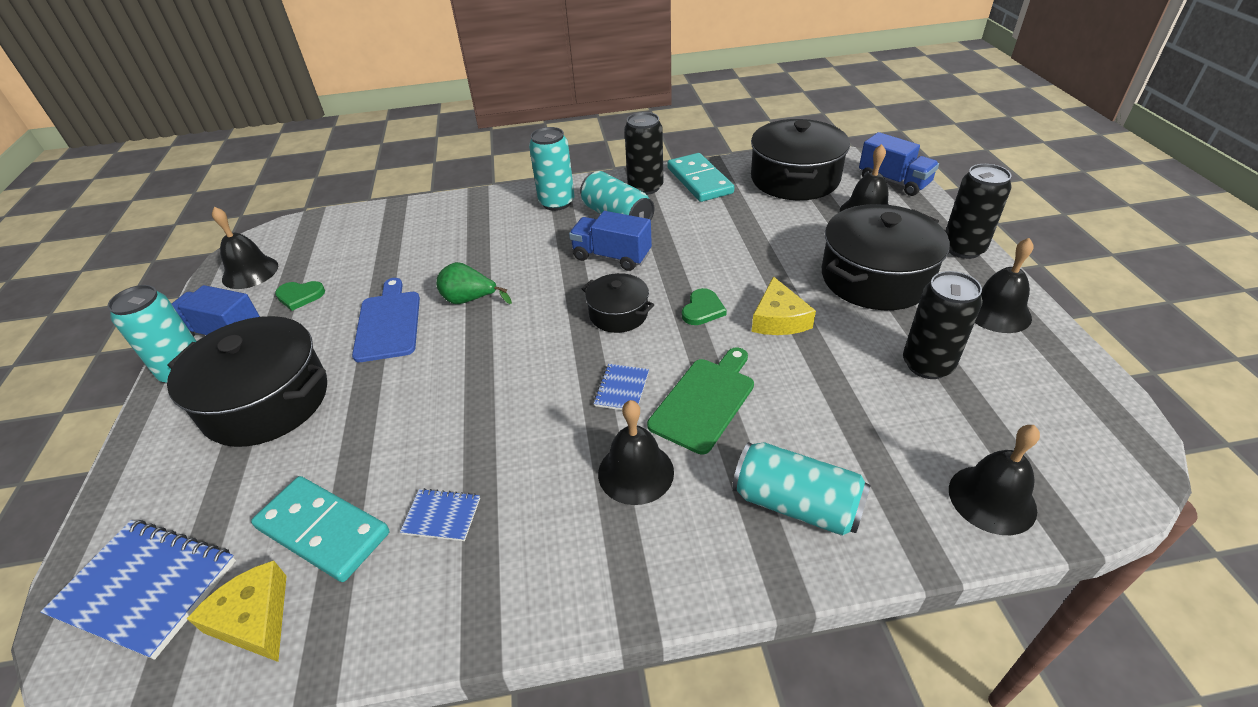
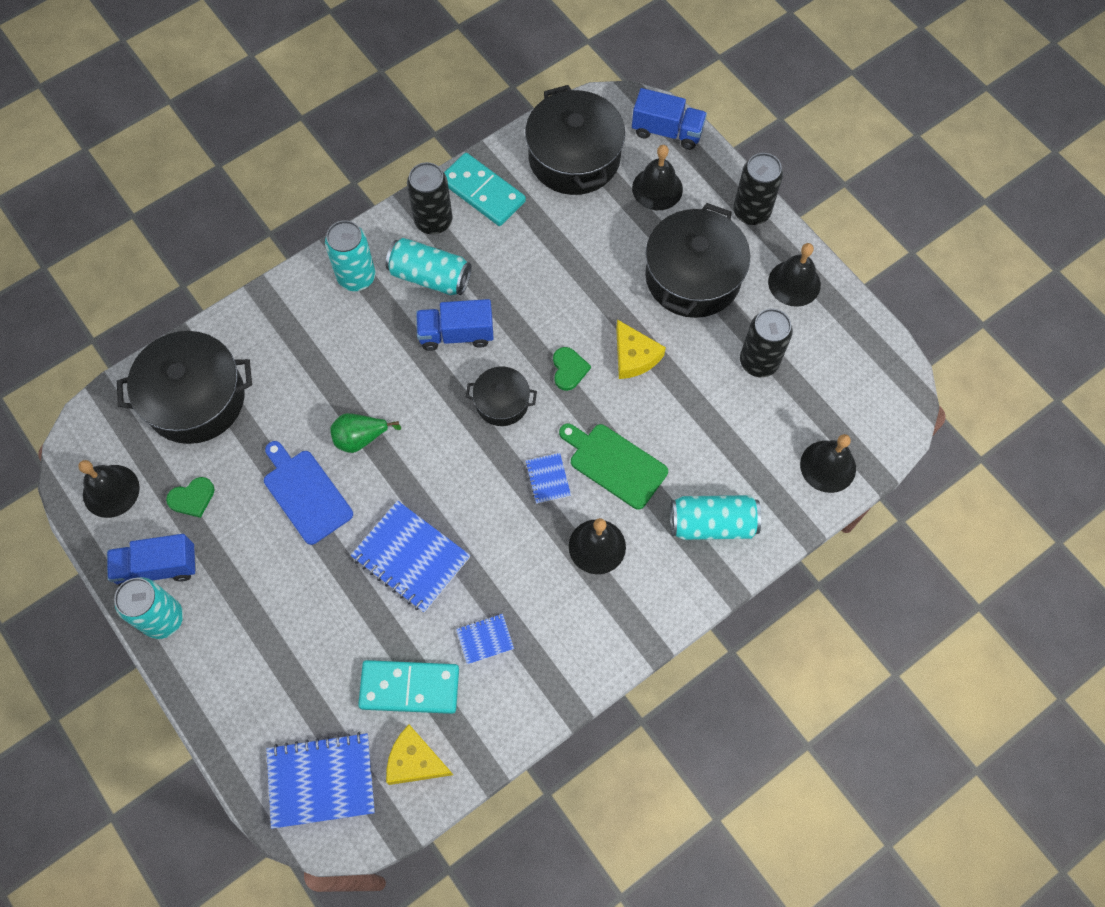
camera: 30 degrees left, 25 degrees up
(266, 401) = (267, 613): black pot -> black pot (195, 399)
(433, 406) = (411, 557): none -> blue notebook
(704, 401) = (614, 464): green cutting board -> green cutting board turned 60 degrees counterclockwise

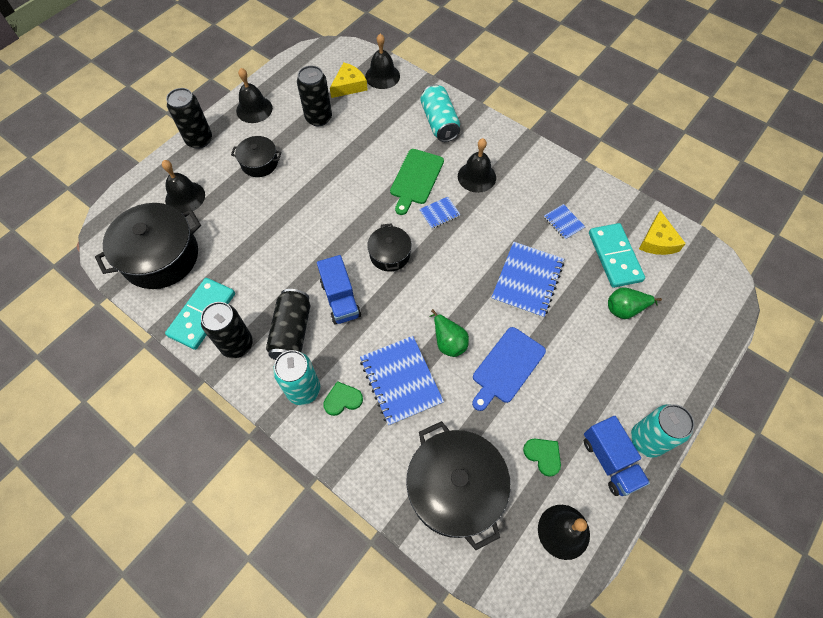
camera: 105 degrees left, 5 degrees down
(321, 781) = (698, 291): blue notebook -> blue notebook (401, 381)
(329, 667) = (625, 309): none -> green pear
(430, 276) = (292, 332): turquoise can -> black can
(569, 369) = (352, 219): green heart -> green heart (342, 399)
(634, 356) = (331, 184): yellow cheese -> yellow cheese (349, 86)
(667, 131) = (130, 201): blue truck -> none
(693, 277) = (259, 163): black pot -> black pot, size x0.53

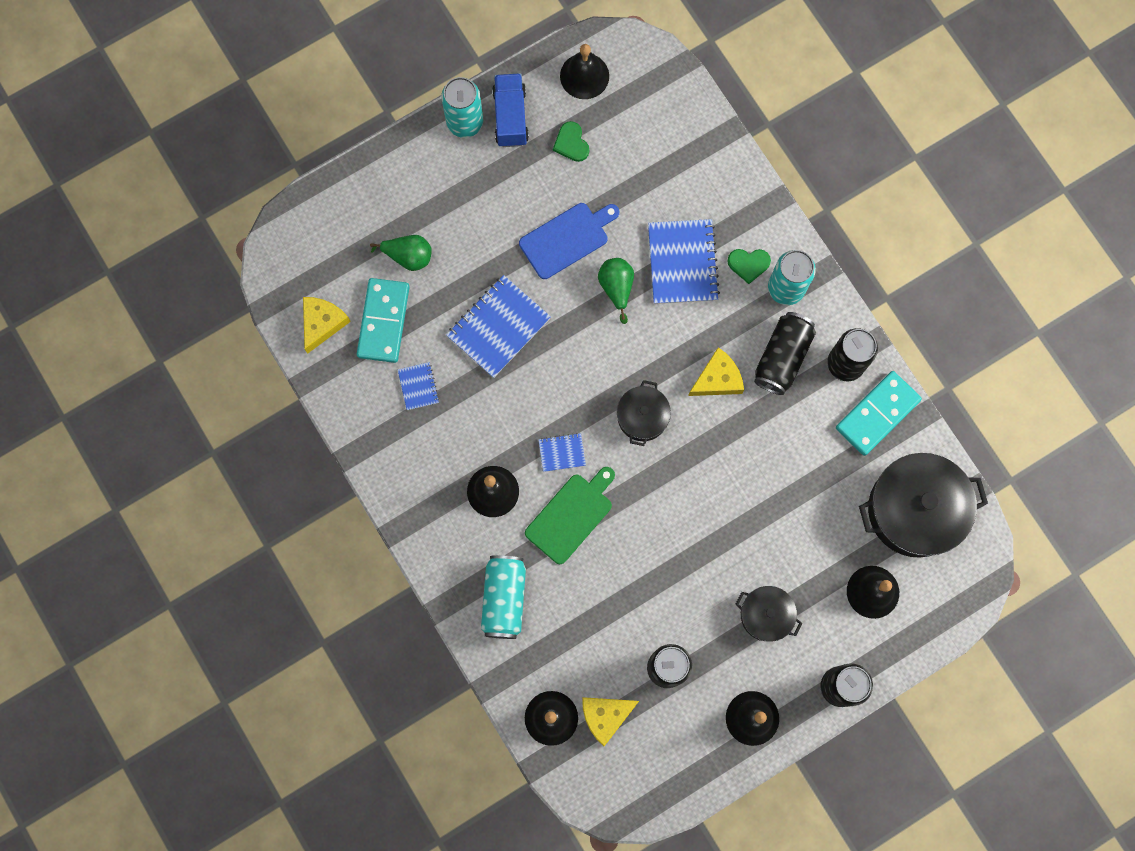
camera: 160 degrees left, 15 degrees up
(340, 299) = (717, 379): blue truck -> yellow cheese
(455, 488) = (667, 144): black pot -> none

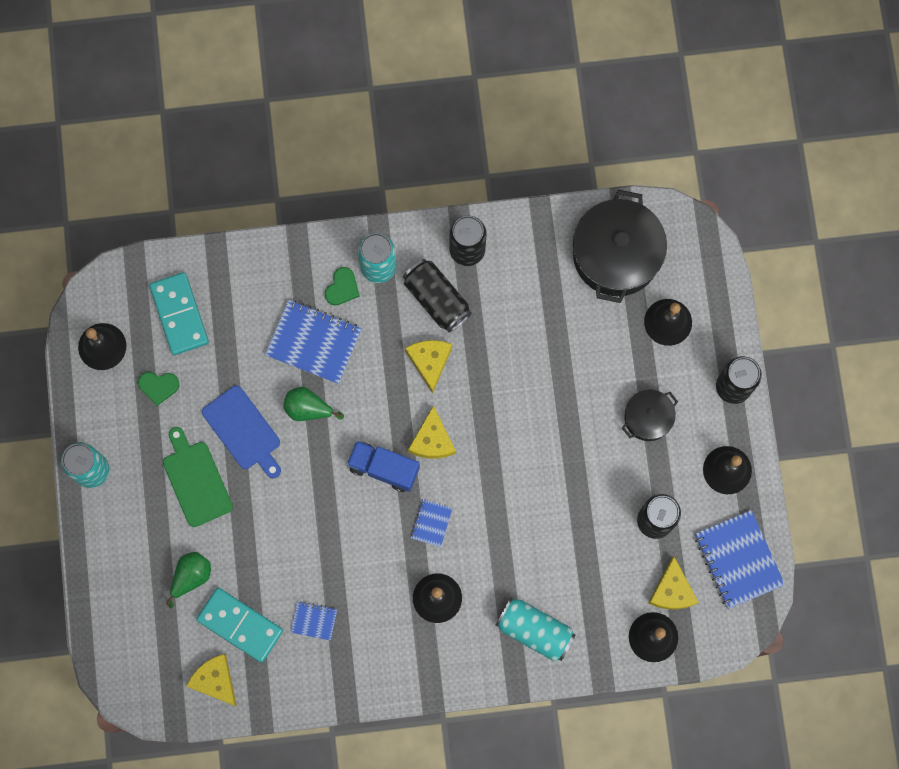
camera: 65 degrees left, 0 degrees up
(498, 327) = (294, 526): blue notebook -> blue notebook (738, 560)
(510, 117) = (107, 428): blue truck -> blue truck (384, 468)
(567, 239) = (243, 430): blue cutting board -> blue cutting board turned 150 degrees clockwise
(571, 515) = (489, 540): green cutting board -> green cutting board (196, 480)
(642, 417) = (432, 440): black pot -> yellow cheese
(877, 414) = (522, 245): turquoise domino -> turquoise domino (179, 314)

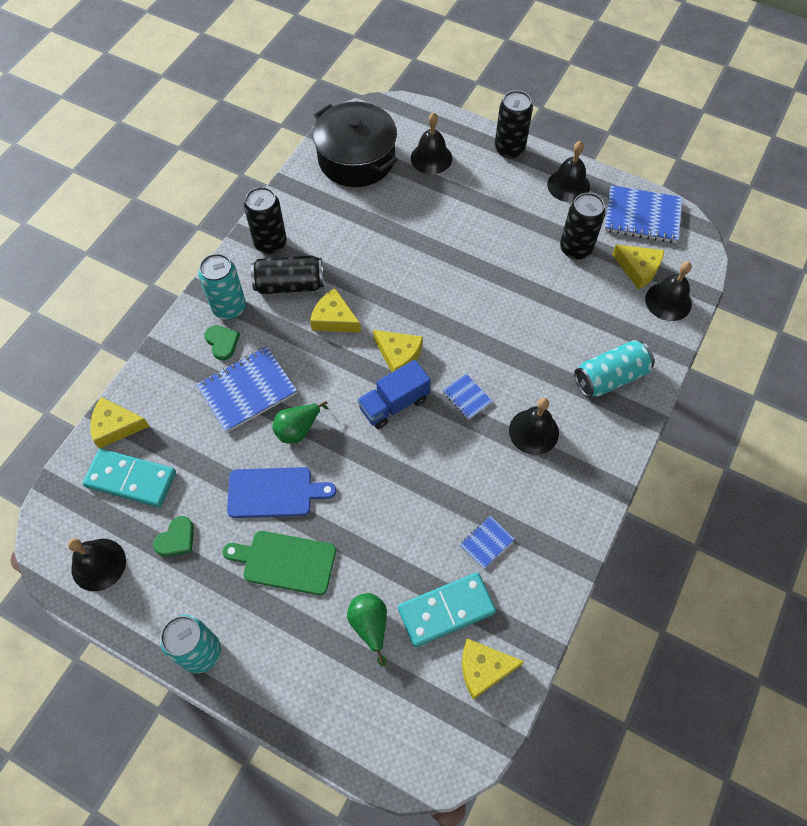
camera: 55 degrees left, 15 degrees down
(212, 266) = (116, 426): none -> yellow cheese
(648, 418) = (493, 208): black pot -> none

